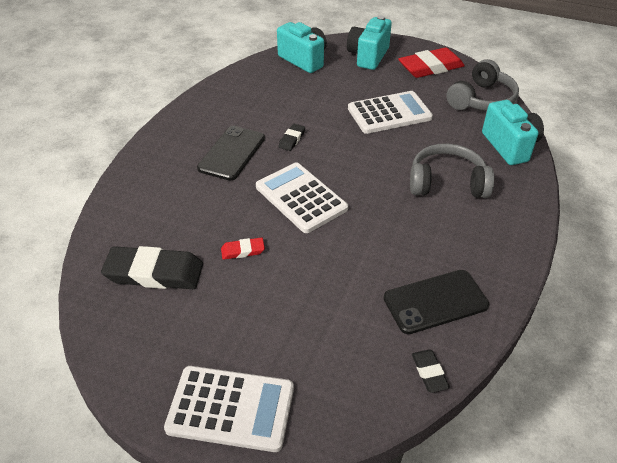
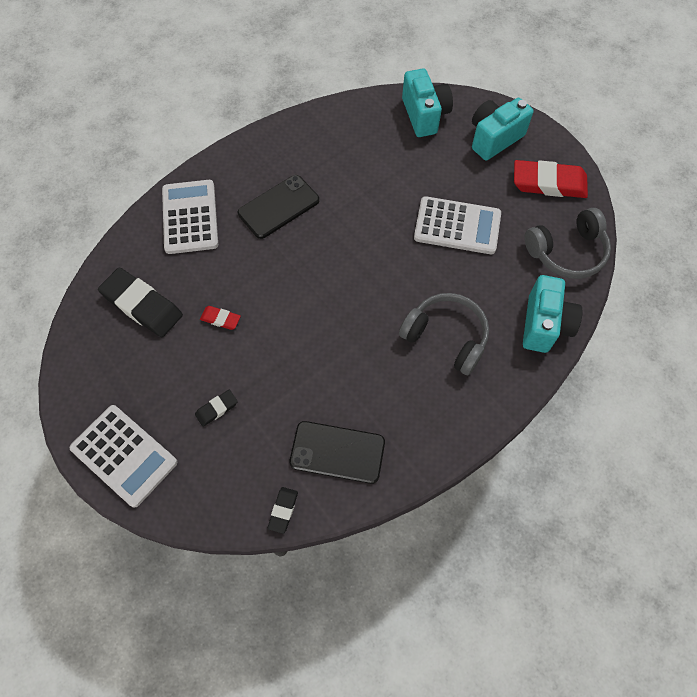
camera: 30 degrees right, 20 degrees up
(292, 139) = (342, 215): black eraser -> black eraser (216, 409)
(301, 198) = (304, 287): white calculator -> white calculator (190, 217)

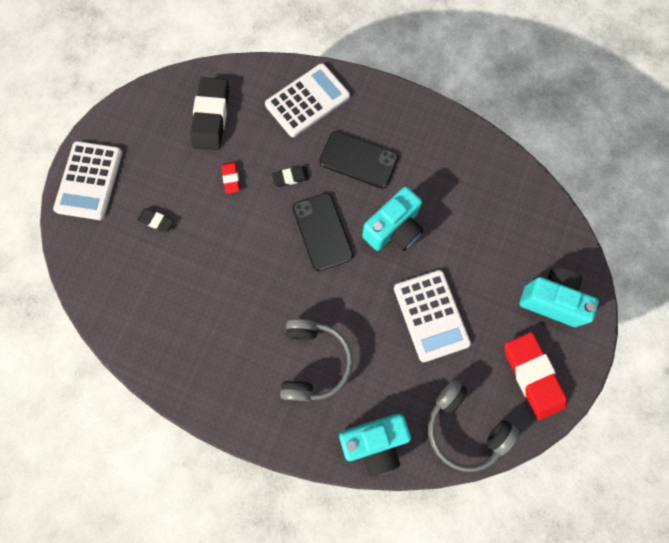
camera: 60 degrees right, 10 degrees up
(283, 510) = (102, 315): black eraser -> black eraser (290, 177)
(337, 452) = (167, 329): black phone -> black phone (322, 232)
(424, 115) = (535, 225): turquoise camera -> turquoise camera (393, 229)

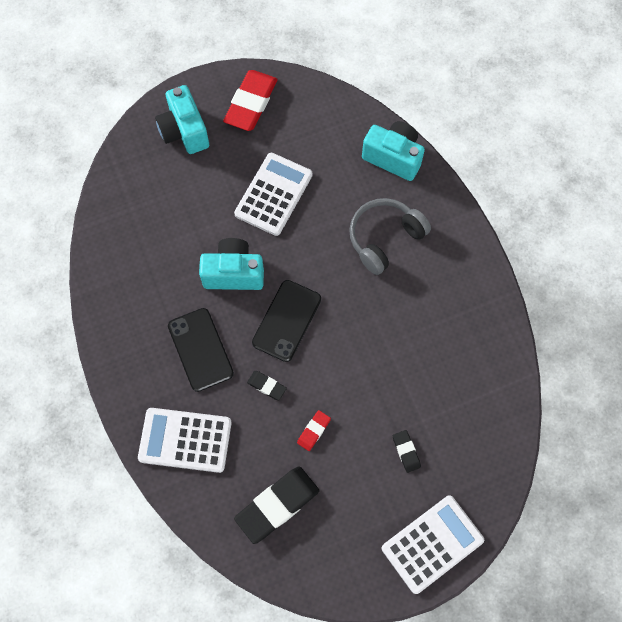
camera: 135 degrees left, 5 degrees down
(464, 428) = (328, 115): grey headphones -> none

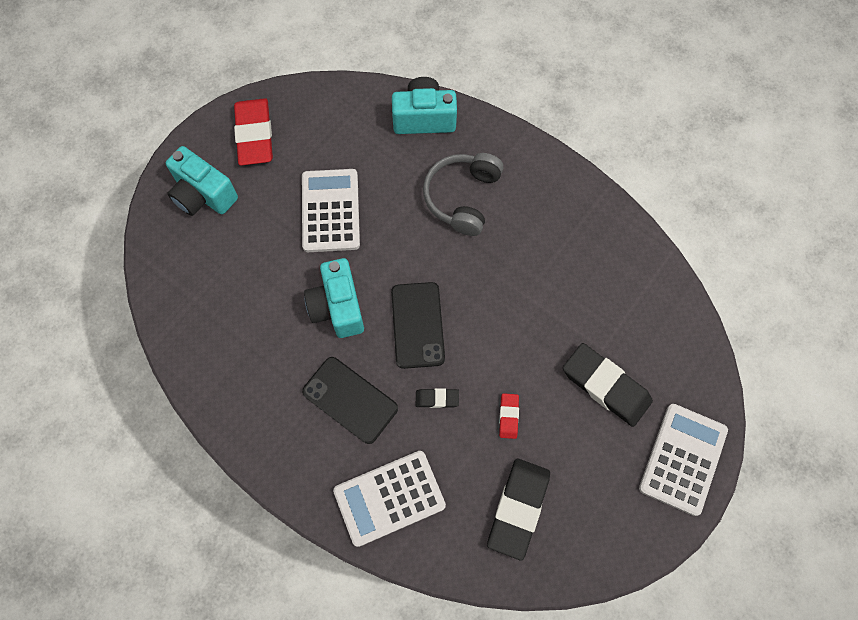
camera: 30 degrees left, 0 degrees up
(234, 273) = (337, 307): turquoise camera -> turquoise camera turned 75 degrees counterclockwise
(406, 451) = (605, 386): black eraser -> black eraser, size x2.09

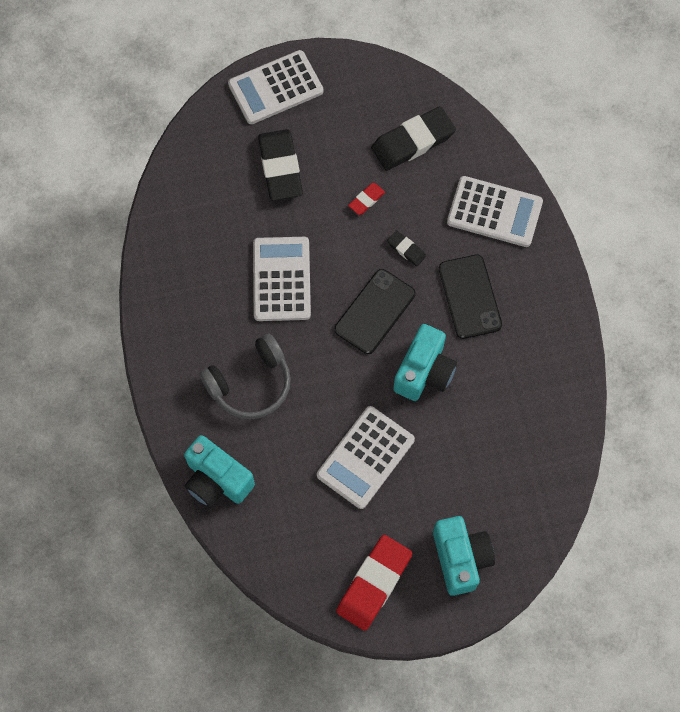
camera: 140 degrees left, 0 degrees up
(514, 292) = (281, 279): none -> white calculator

